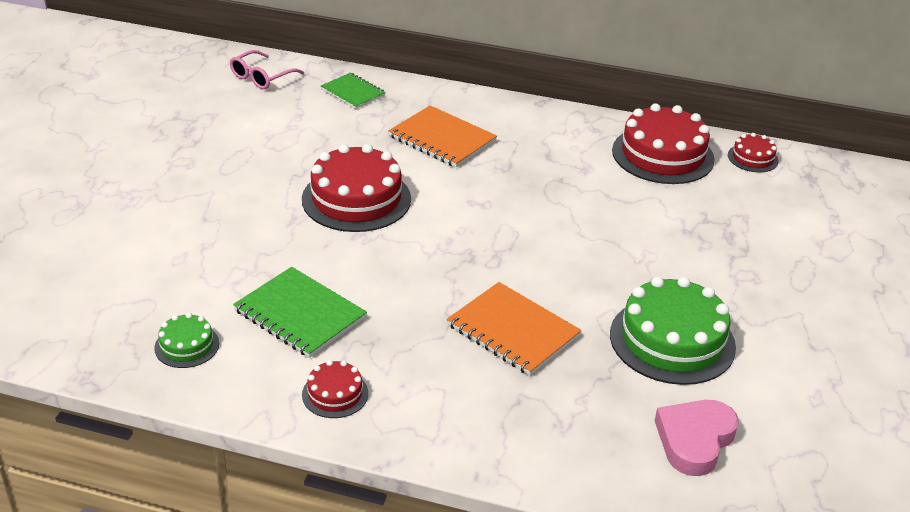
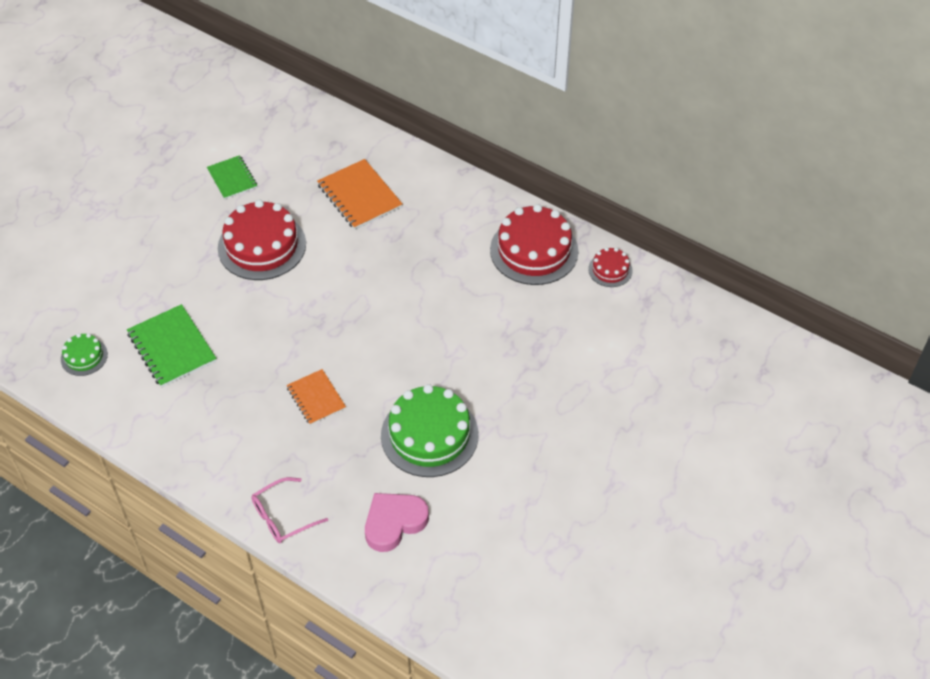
camera: 20 degrees right, 15 degrees up
(261, 77) = (246, 98): pink glasses -> pink glasses (282, 517)
(335, 394) = (165, 422): red cake -> none
(353, 92) = (312, 129): green notebook -> green notebook (232, 178)
(513, 331) = (316, 398): orange notebook -> orange notebook, size x0.64

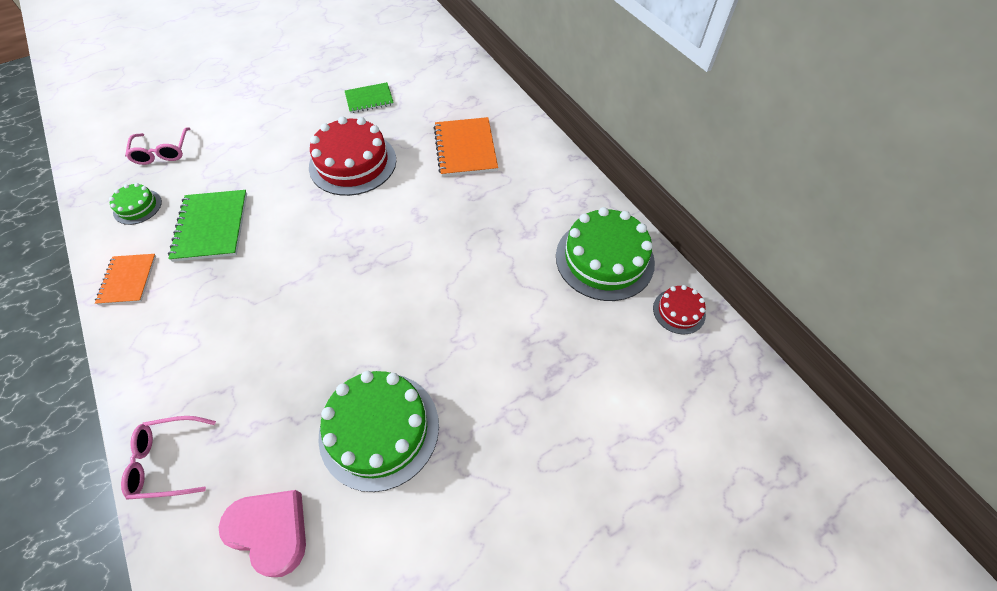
camera: 25 degrees right, 5 degrees up
(62, 301) = (162, 152): none -> pink glasses
(232, 178) = (369, 99): green notebook -> green notebook turned 75 degrees clockwise
(316, 398) = (296, 332): orange notebook -> orange notebook (128, 280)
(394, 523) = (271, 531): pink heart -> pink heart turned 45 degrees clockwise
(534, 250) = (604, 259): red cake -> green cake

